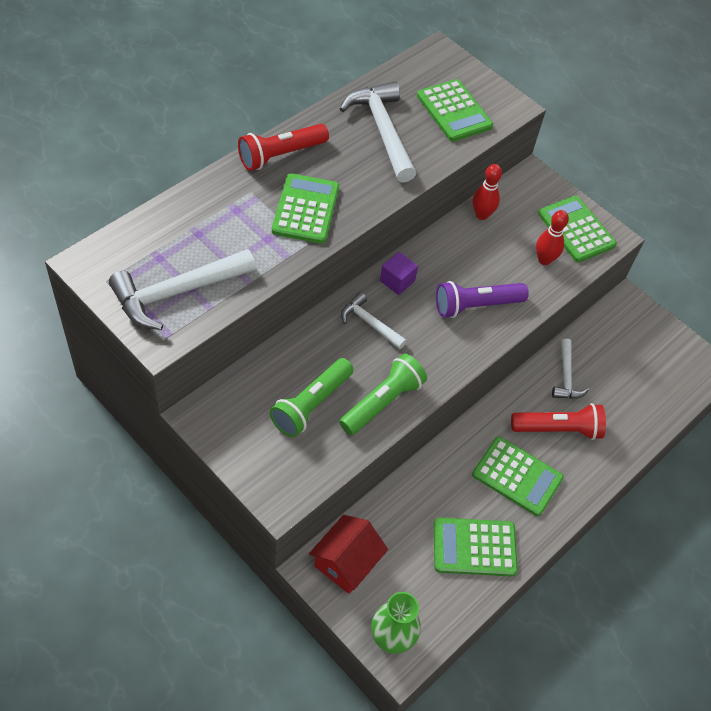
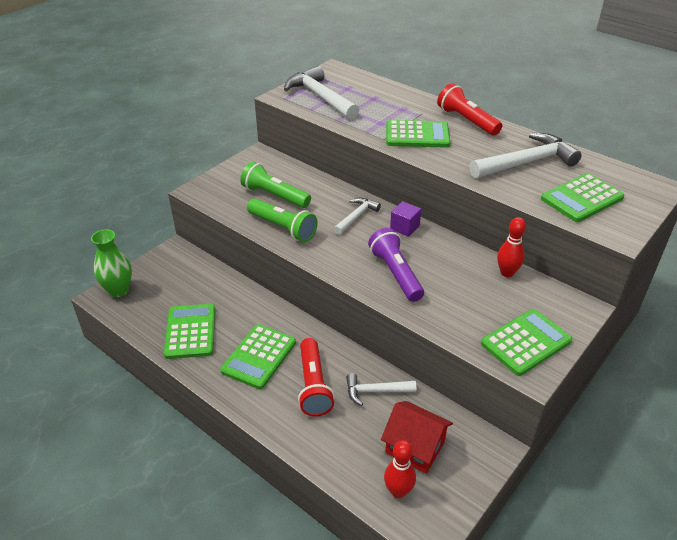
camera: 90 degrees right, 15 degrees down
(346, 562) = (179, 264): red house -> red house (415, 447)
(544, 260) = (471, 318): red bowling pin -> red bowling pin (398, 491)

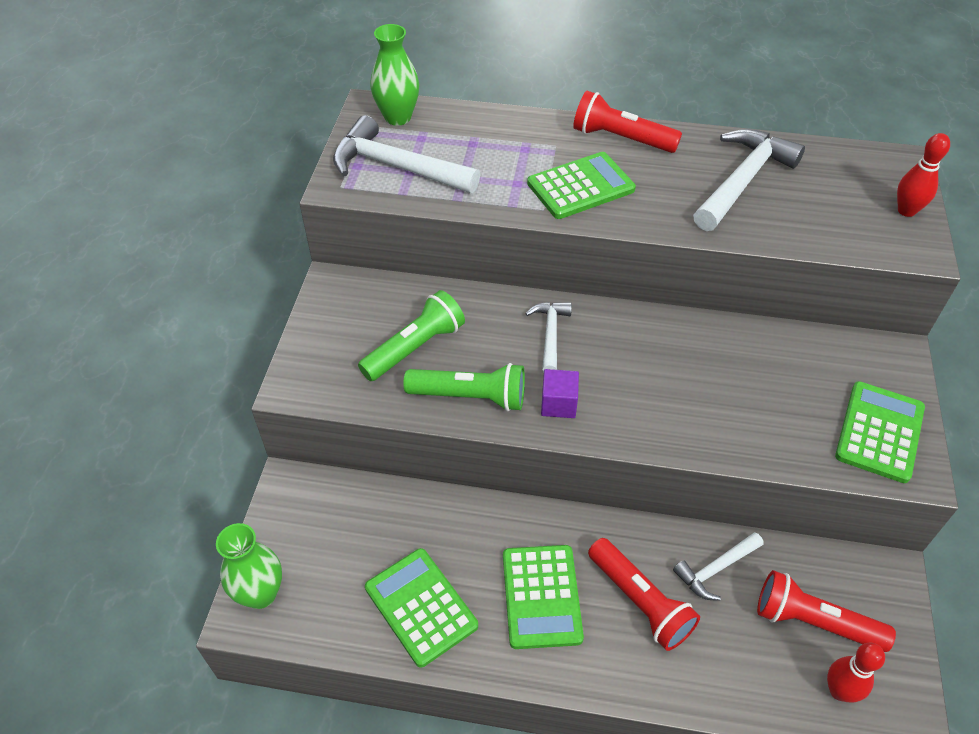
camera: 30 degrees left, 10 degrees up
(274, 196) = (415, 347): green flashlight -> green flashlight turned 135 degrees clockwise
(343, 76) = (398, 117): none -> green vase
(395, 273) = (667, 403): purple flashlight -> none
(404, 227) = (622, 325): purple cube -> purple cube (558, 403)
(415, 447) = (814, 622): red house -> red flashlight
(507, 273) = (787, 341): red bowling pin -> red bowling pin (906, 211)
(582, 198) = (844, 213): green calculator -> none

